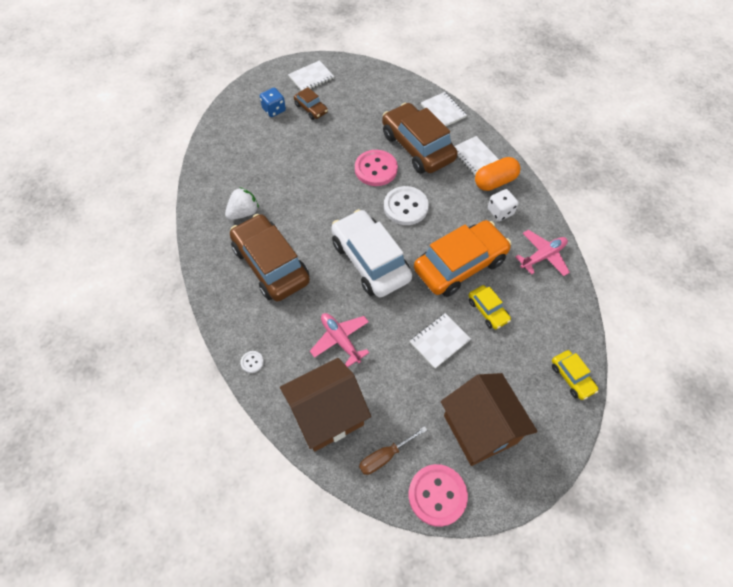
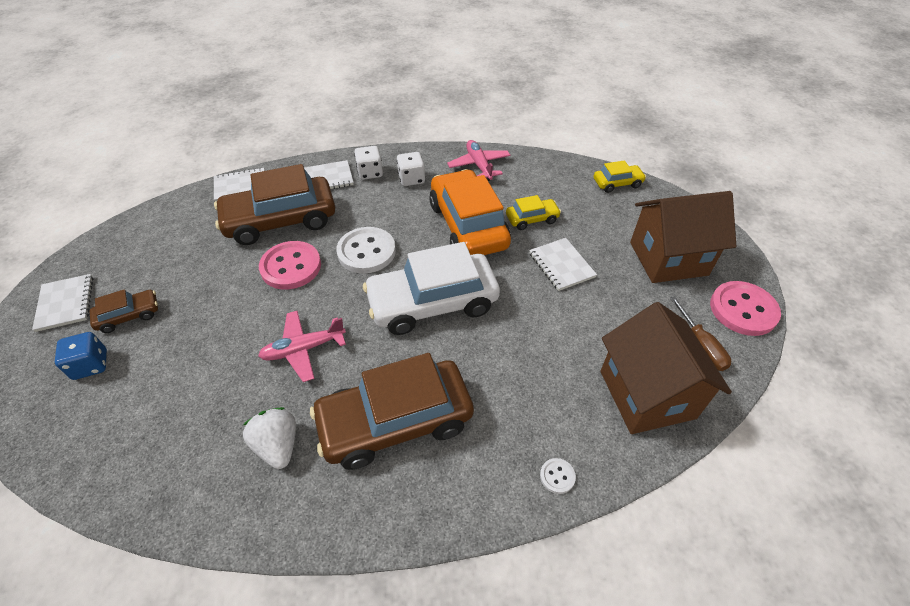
camera: 75 degrees left, 10 degrees down
(340, 340) = (541, 358): pink plane -> pink plane (303, 349)
(495, 182) = (370, 173): orange capsule -> white dice

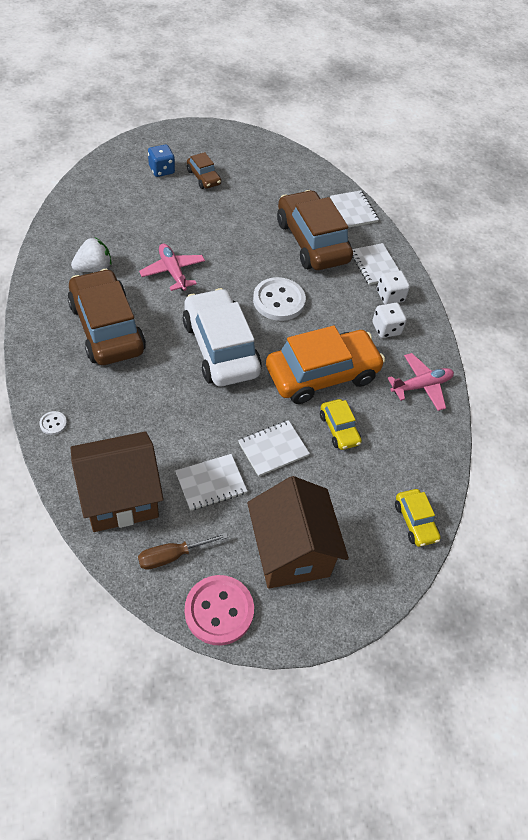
camera: 80 degrees right, 5 degrees up
(66, 303) = (214, 146): white notebook -> white notebook (211, 483)
(291, 267) = (257, 254): pink button -> none

